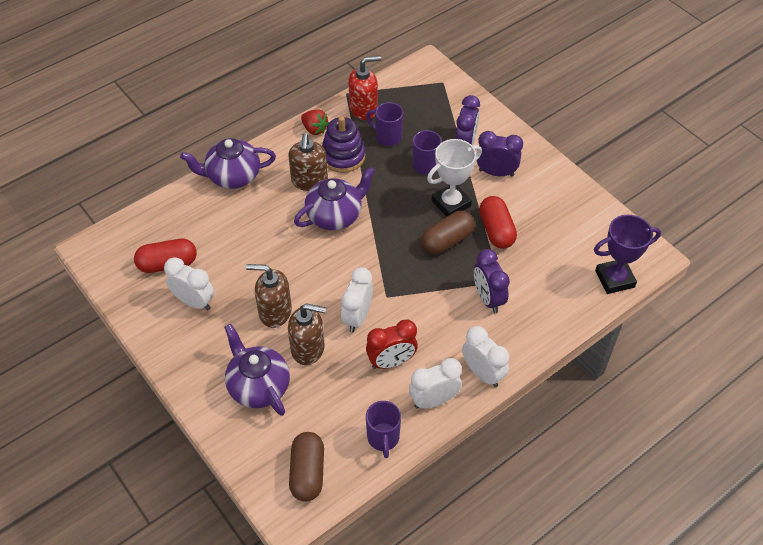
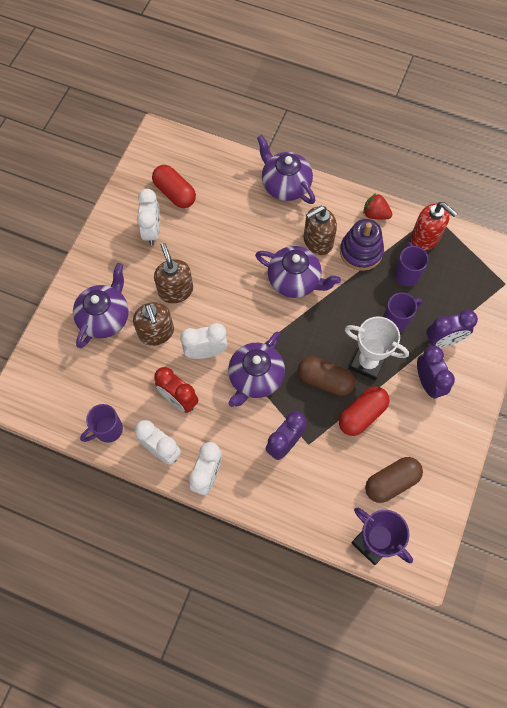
camera: 60 degrees right, 15 degrees up
(307, 472) = (52, 392): brown capsule -> brown capsule (391, 482)
(314, 129) = (375, 214): red strawberry -> red strawberry turned 105 degrees clockwise
(410, 290) = (255, 378): none -> purple teapot

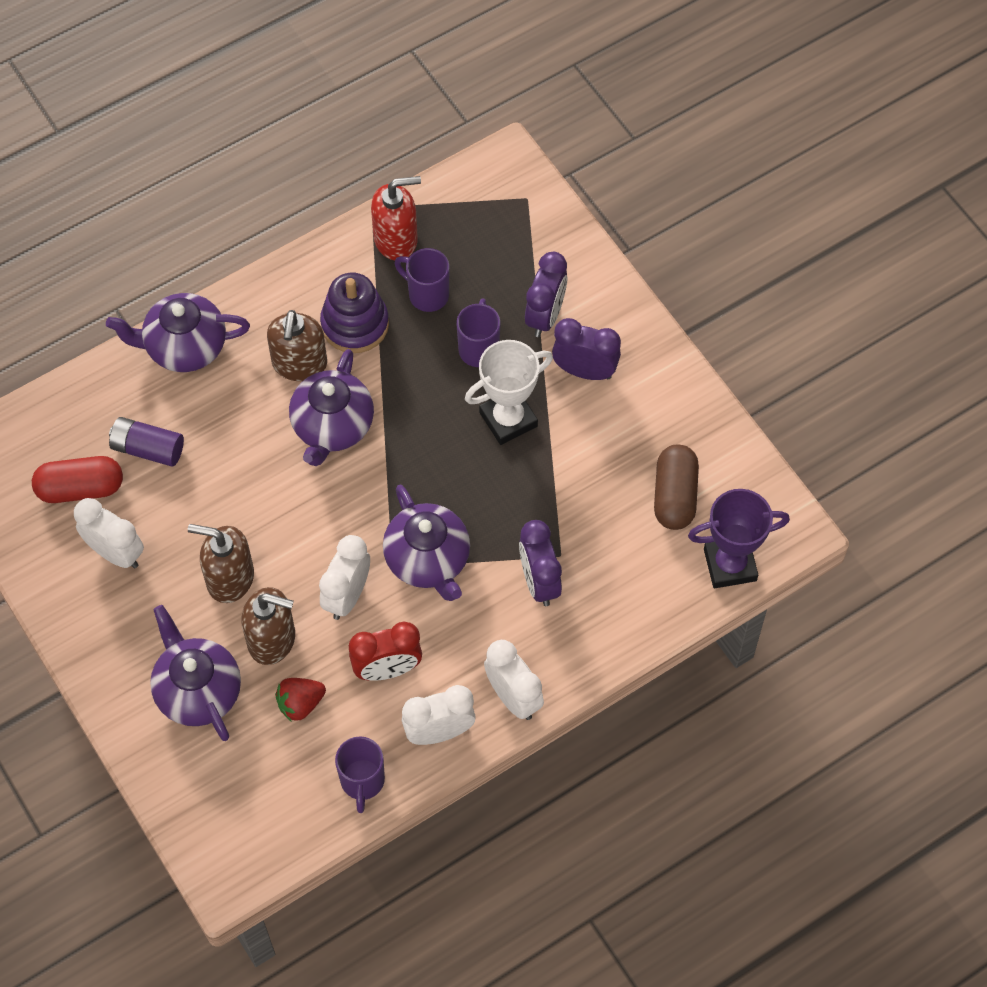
camera: 55 degrees left, 5 degrees down
(218, 207) = (148, 449): none -> purple battery
(295, 280) = (332, 426): purple teapot -> purple teapot turned 135 degrees clockwise
(325, 380) = (493, 482): brown capsule -> none
(362, 414) = (569, 471): red capsule -> none
(375, 214) = (316, 271): red strawberry -> red strawberry (300, 704)

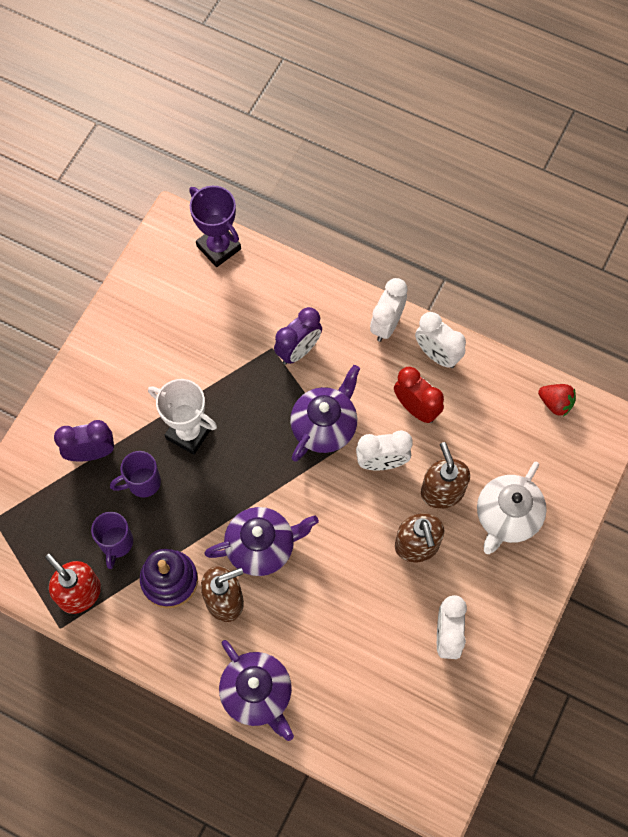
camera: 120 degrees left, 5 degrees up
(80, 488) = (415, 694): red capsule -> none
(148, 449) = (355, 666): purple battery -> none
(197, 690) = (507, 517): purple teapot -> white teapot
(300, 704) = (473, 447): red strawberry -> red strawberry (555, 403)
(362, 782) = (498, 381): purple mug -> none
(585, 371) = (122, 404): purple clock -> none
(674, 496) = (187, 302): brown capsule -> none

